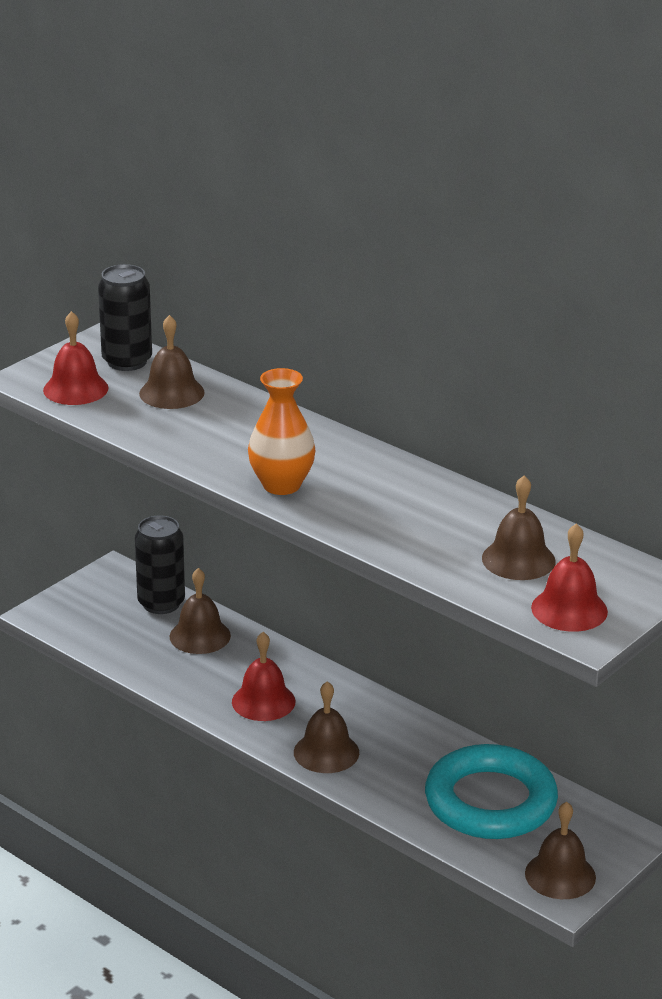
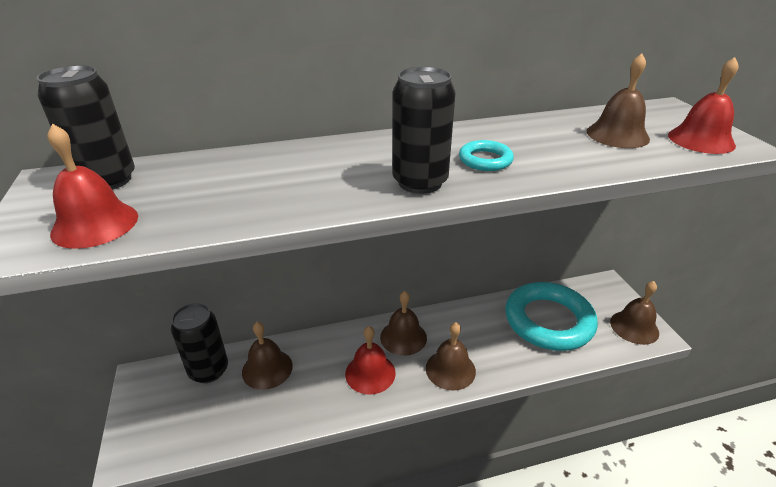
camera: 55 degrees left, 5 degrees up
(171, 393) = (197, 178): brown bell -> brown bell (403, 337)
(281, 485) = (420, 182): orange vase -> black can
(362, 503) = (485, 160): none -> turquoise ring

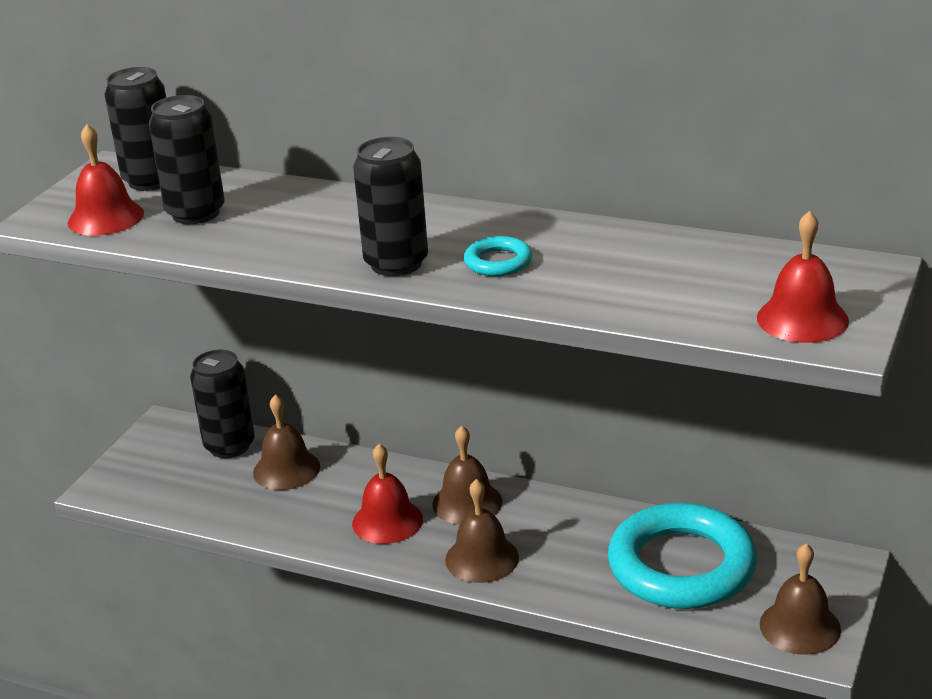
camera: 40 degrees right, 5 degrees down
(189, 194) = (196, 213): none -> black can
(617, 135) = (708, 281): brown bell -> none

